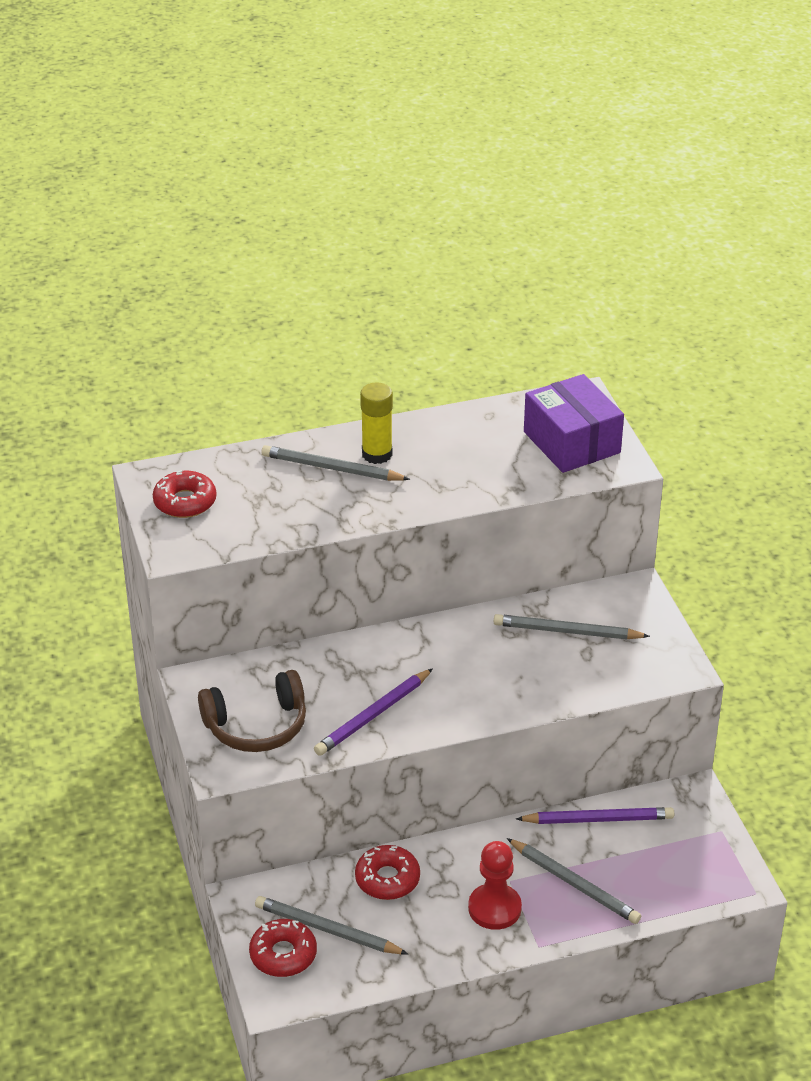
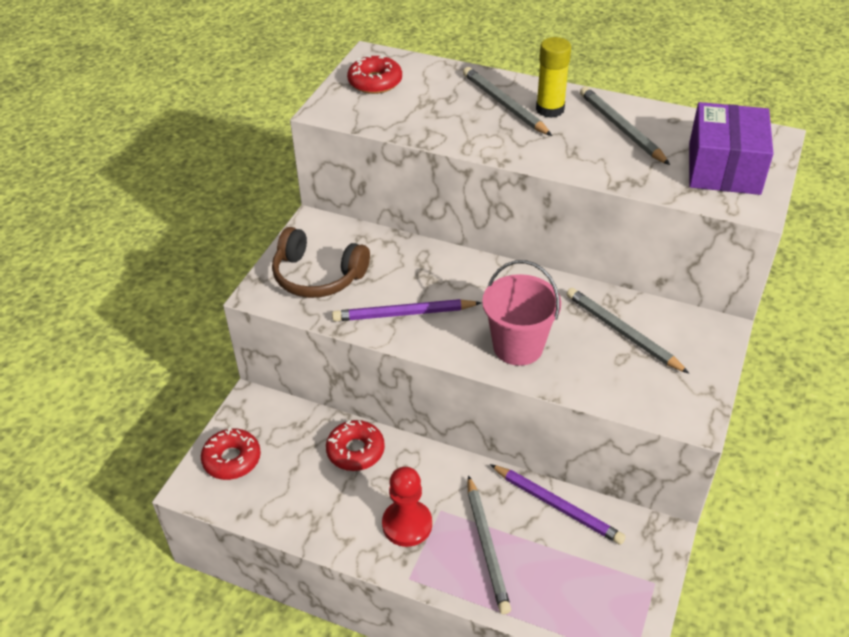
camera: 40 degrees right, 5 degrees up
(327, 930) = (278, 461): grey pencil -> grey pencil (621, 128)
(498, 689) = (518, 346): none -> pink bucket

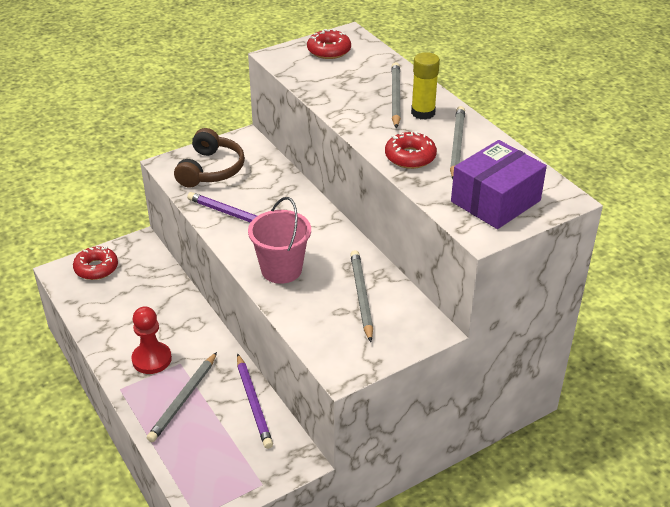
camera: 35 degrees right, 5 degrees down
(317, 276) = (211, 169): brown headphones -> brown headphones turned 135 degrees counterclockwise
(355, 451) = (169, 302): red donut -> red donut (410, 157)

